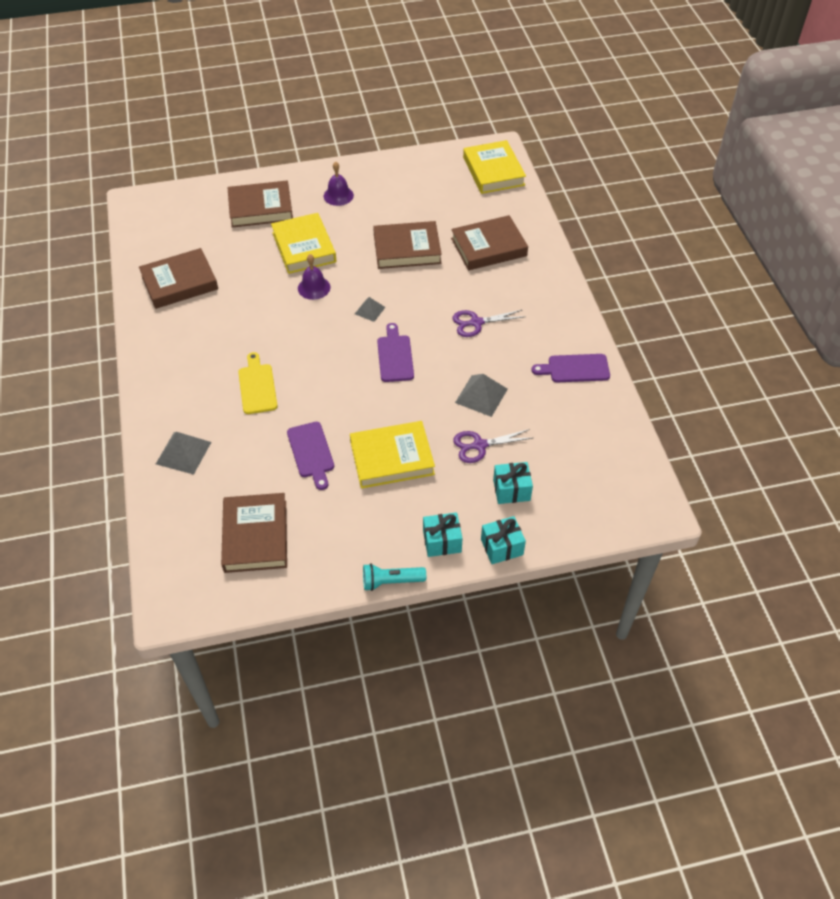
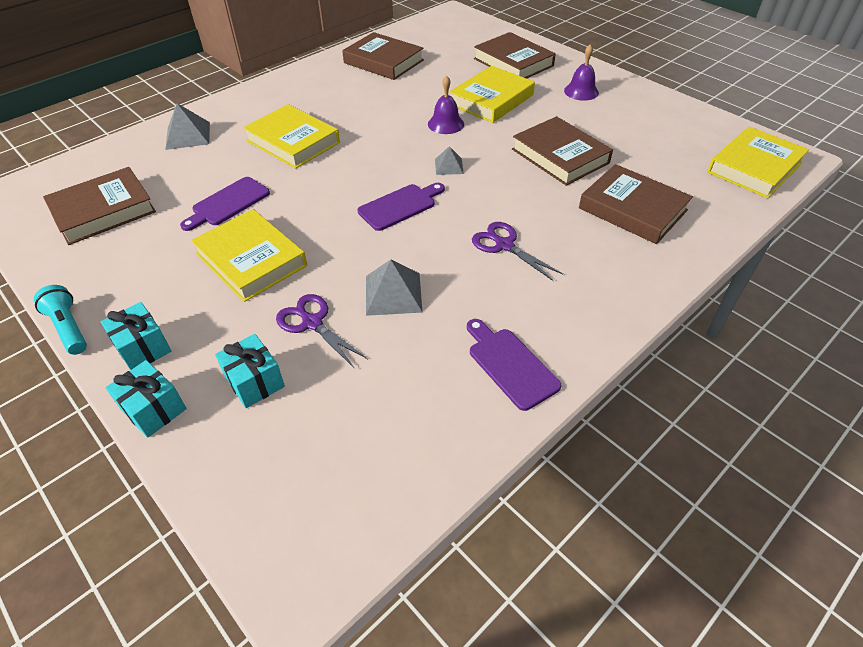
camera: 60 degrees right, 5 degrees down
(257, 386) = (293, 141): yellow cutting board -> yellow book

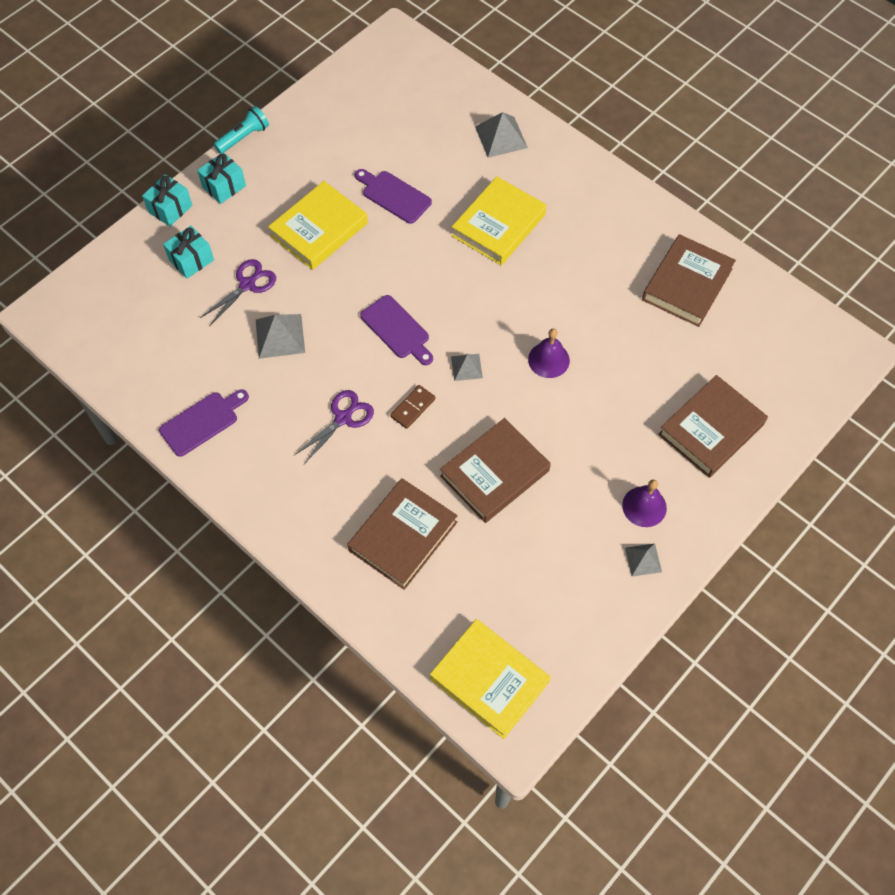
camera: 85 degrees right, 15 degrees up
(103, 211) = (378, 111): brown book -> none
(491, 100) = (609, 405): yellow book -> none
(492, 199) = (413, 408): none -> brown domino
(626, 95) = (643, 559): none -> grey pyramid

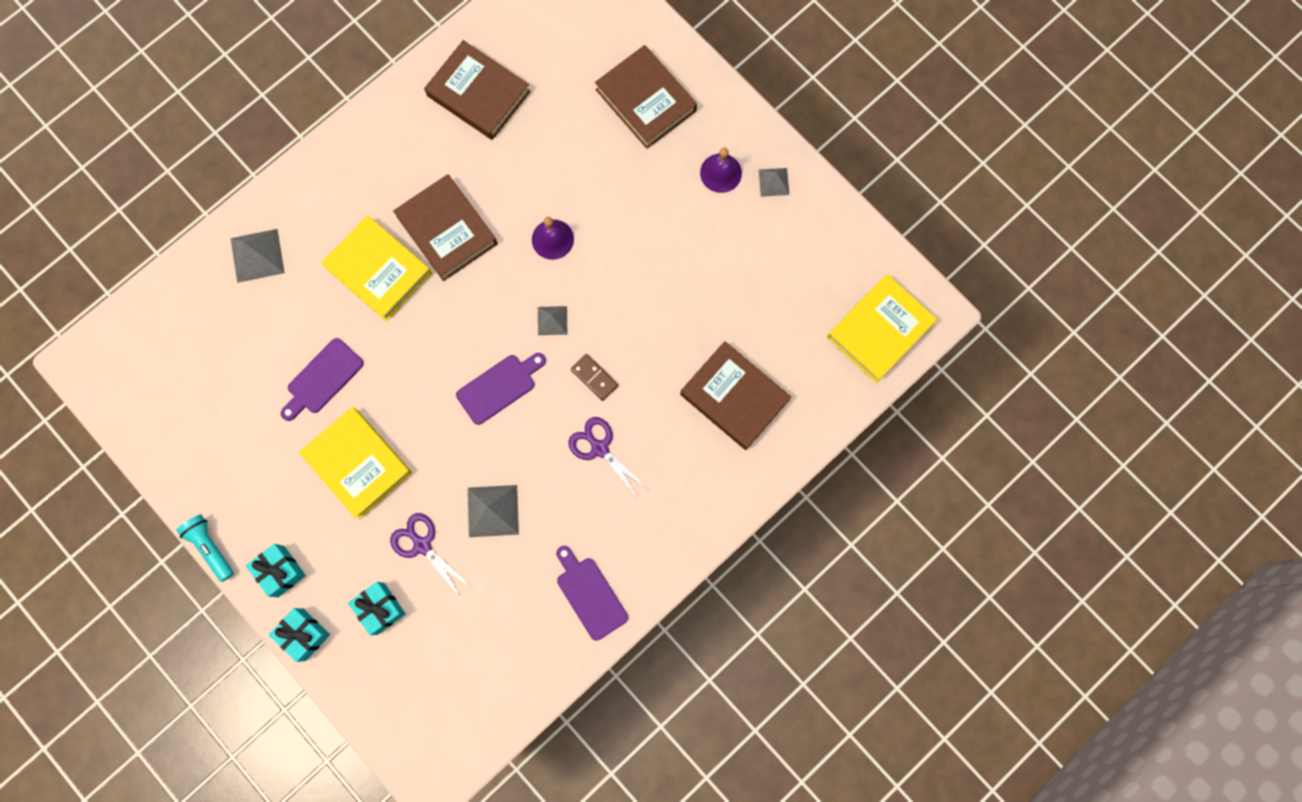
camera: 85 degrees left, 15 degrees up
(494, 473) = (675, 305): brown book -> brown book (447, 230)

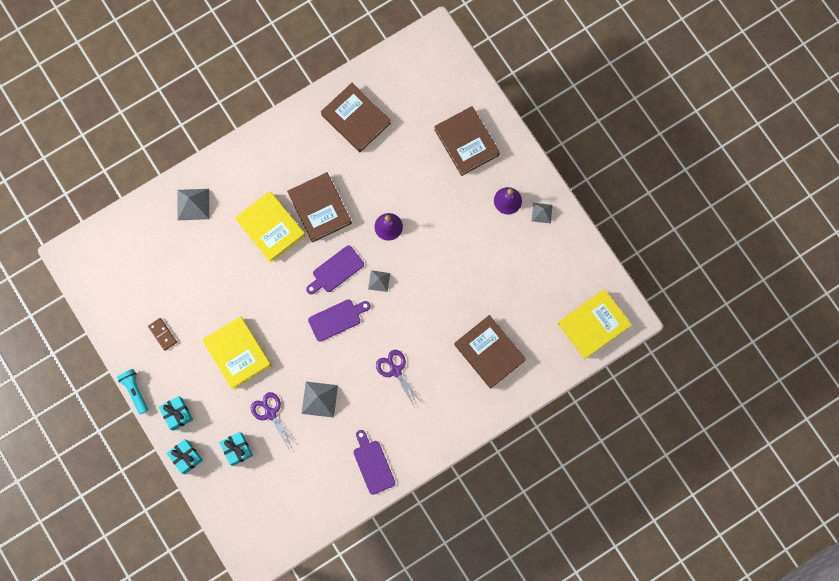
camera: 10 degrees right, 0 degrees up
(322, 379) = (223, 294): purple cutting board -> purple cutting board (336, 270)
(594, 378) = (400, 324): brown domino -> brown domino (162, 334)

